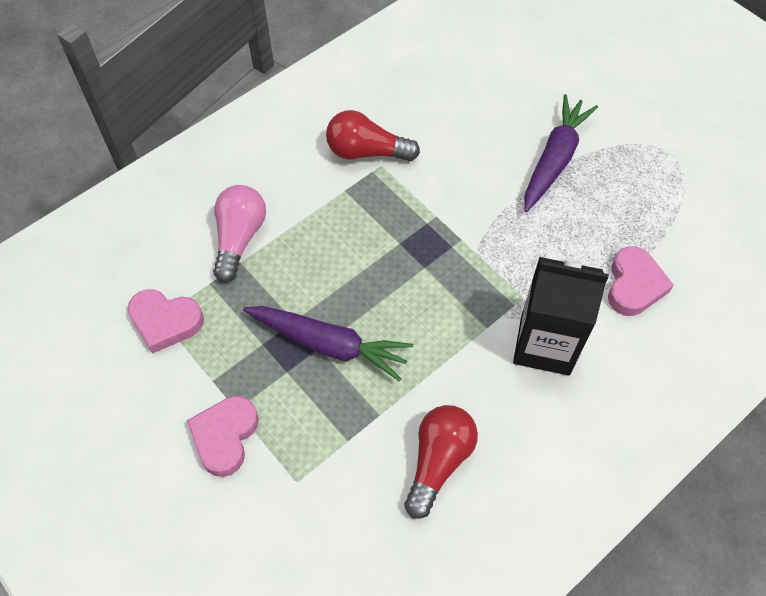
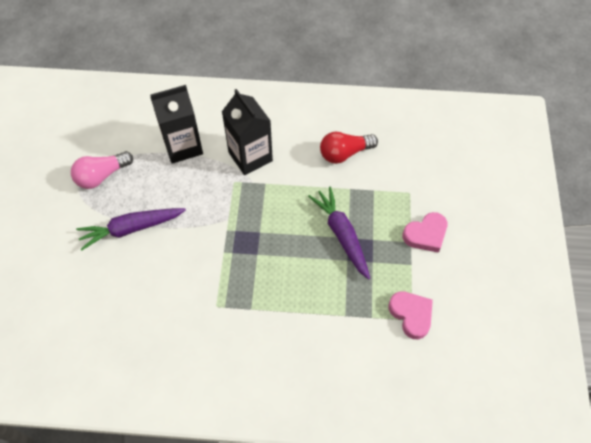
camera: 135 degrees left, 0 degrees up
(239, 238) = (333, 330): pink light bulb -> pink light bulb (102, 176)
(366, 152) = (214, 322): red light bulb -> none
(634, 285) = (183, 146): pink heart -> black carton

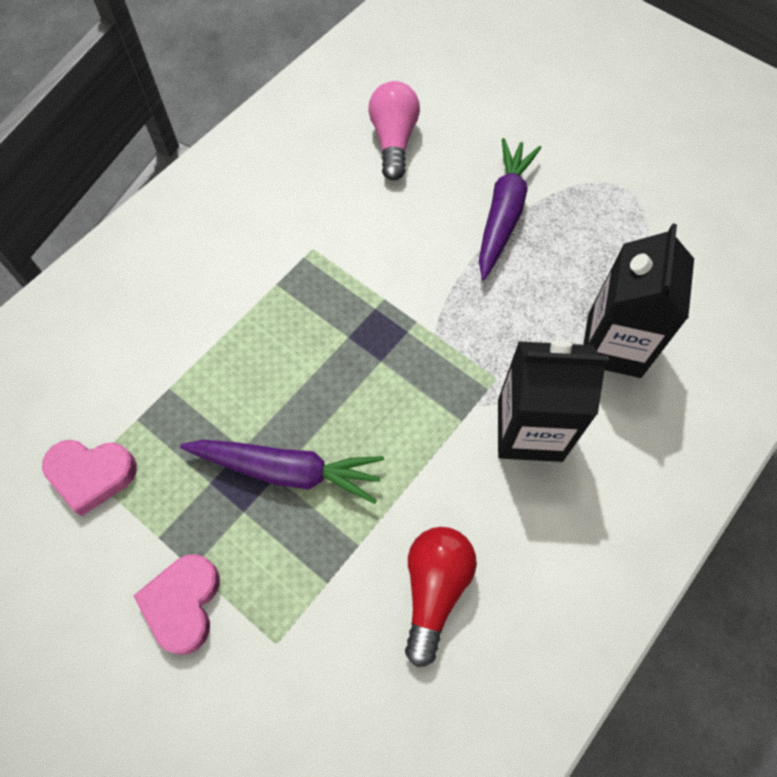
camera: 125 degrees right, 5 degrees up
(102, 176) = (621, 219): pink light bulb -> pink light bulb (393, 141)

